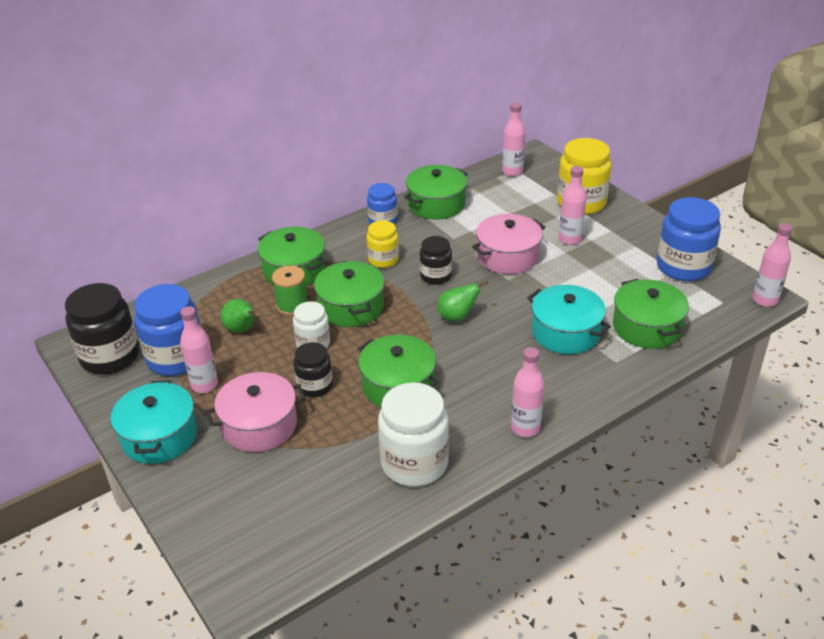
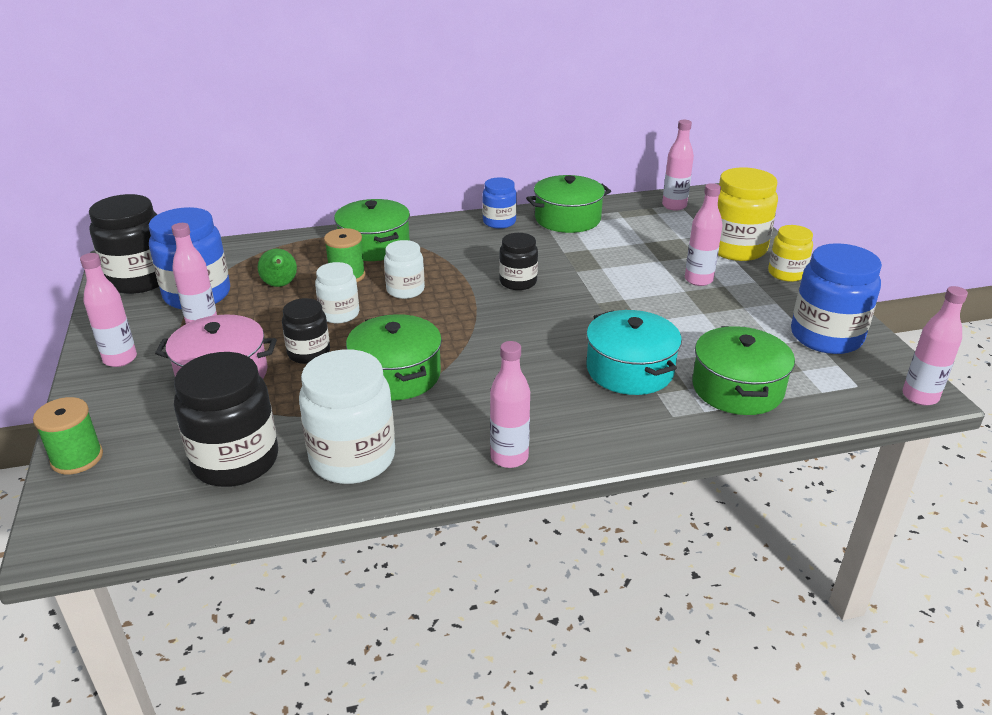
camera: 20 degrees right, 5 degrees down
(159, 436) = (120, 359): turquoise pot -> pink bottle
(199, 530) = (77, 458): none -> green spool
(328, 493) = (235, 461): none -> black jar
(351, 307) = (405, 290): green pot -> white jar
(383, 260) = (473, 256): yellow jar -> yellow jar (786, 273)
(457, 317) = (512, 325): green pear -> none
(508, 256) = (613, 281): pink pot -> none

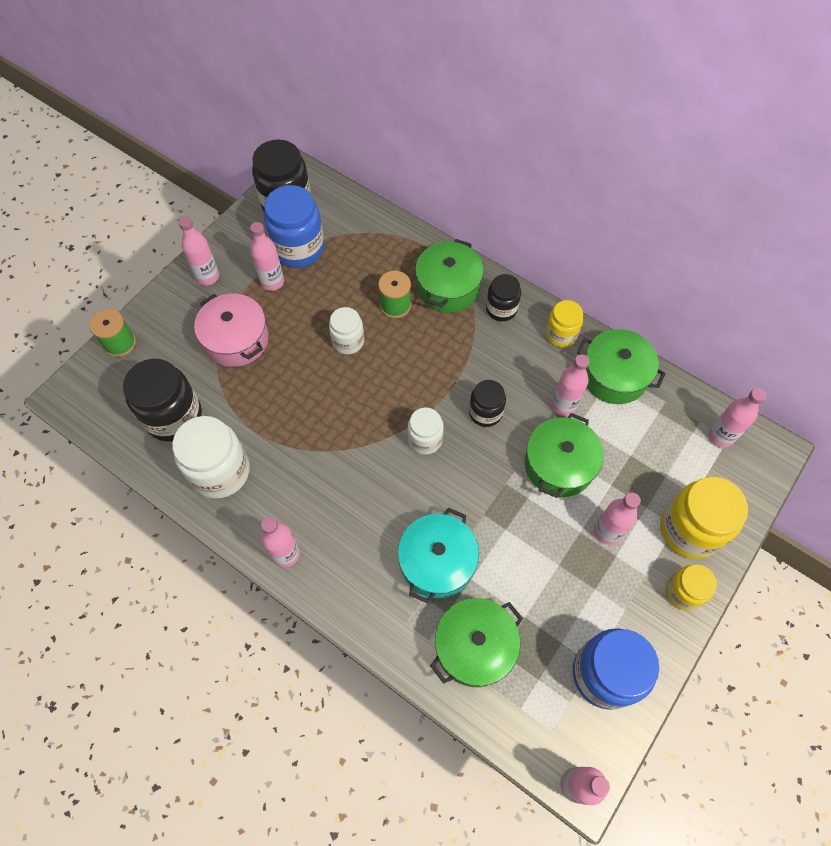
camera: 50 degrees right, 30 degrees up
(280, 285) = (349, 280): green pear -> none
(309, 353) = (294, 362): black jar -> black jar (501, 309)
(396, 375) = (313, 428): green pot -> green pot (559, 465)
(405, 290) = (410, 353): white jar -> white jar (425, 439)
(499, 222) = (560, 334): blue jar -> yellow jar
(563, 248) = (564, 405): none -> pink bottle

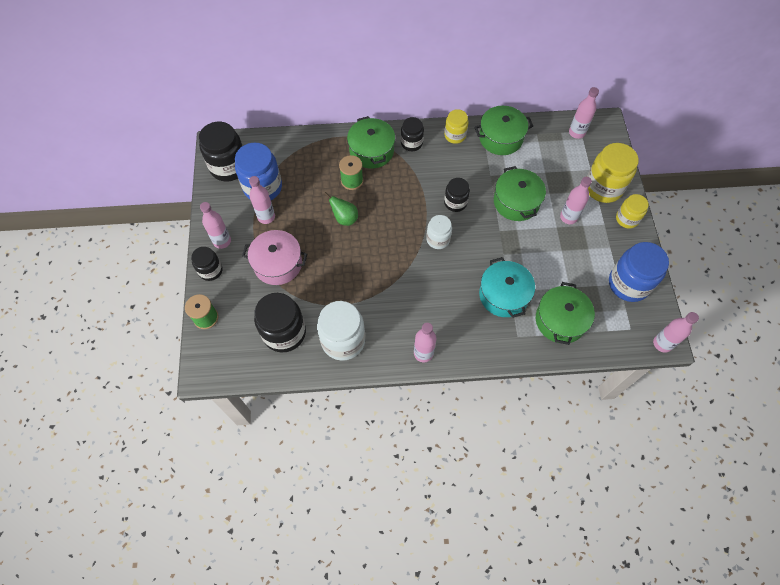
camera: 40 degrees left, 0 degrees up
(169, 298) = (210, 270): none -> black jar
(348, 341) = (345, 218): white jar -> green pear
(564, 405) = (490, 170): pink bottle -> none

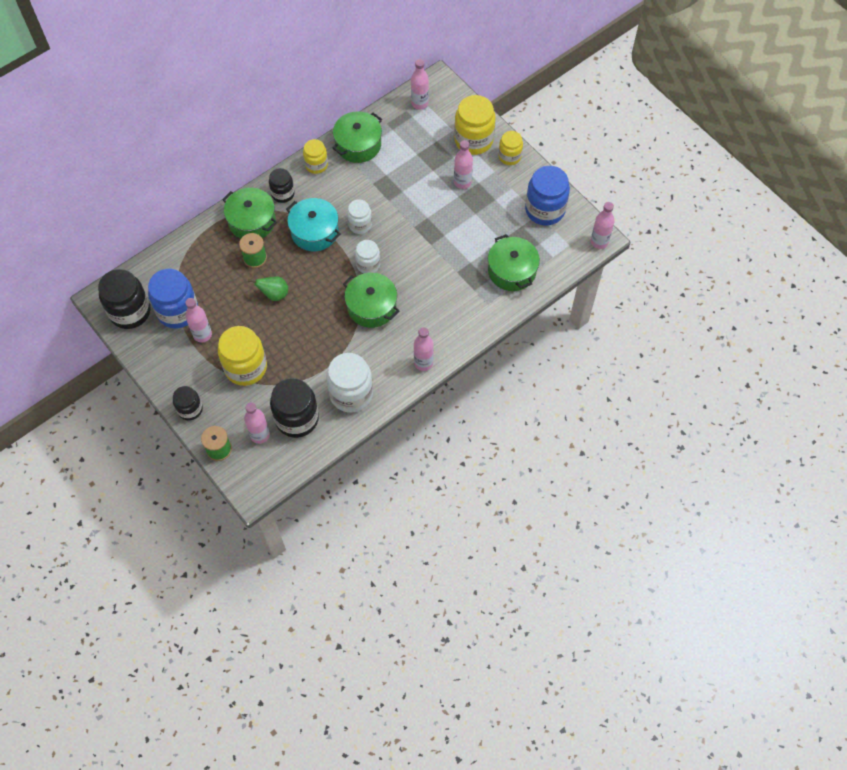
camera: 35 degrees left, 0 degrees up
(222, 241) = (179, 379): pink bottle -> pink bottle (260, 435)
(278, 264) = (246, 367): pink pot -> yellow jar
(455, 203) = (360, 224): black jar -> white jar
(503, 295) = (454, 278): turquoise pot -> turquoise pot (314, 232)
(516, 202) = (410, 194): green pot -> green pot (371, 306)

